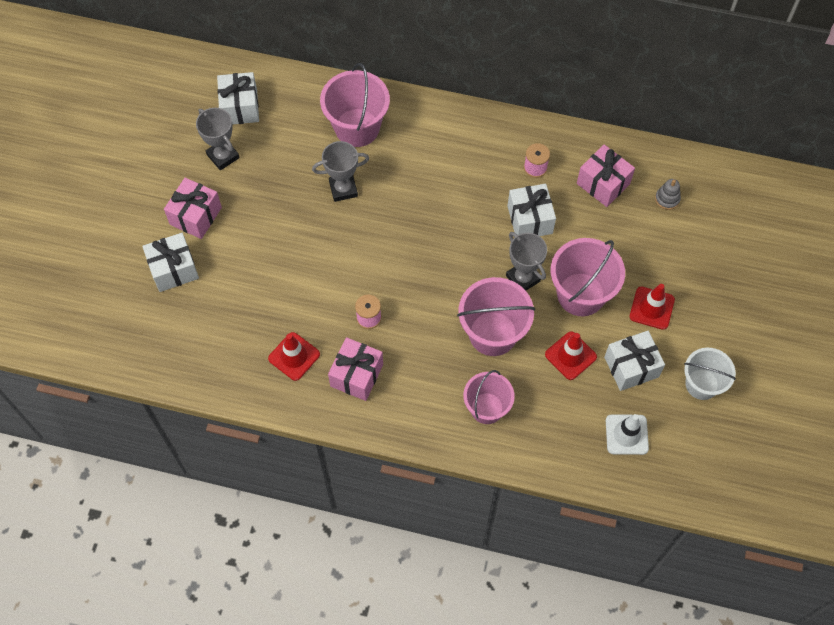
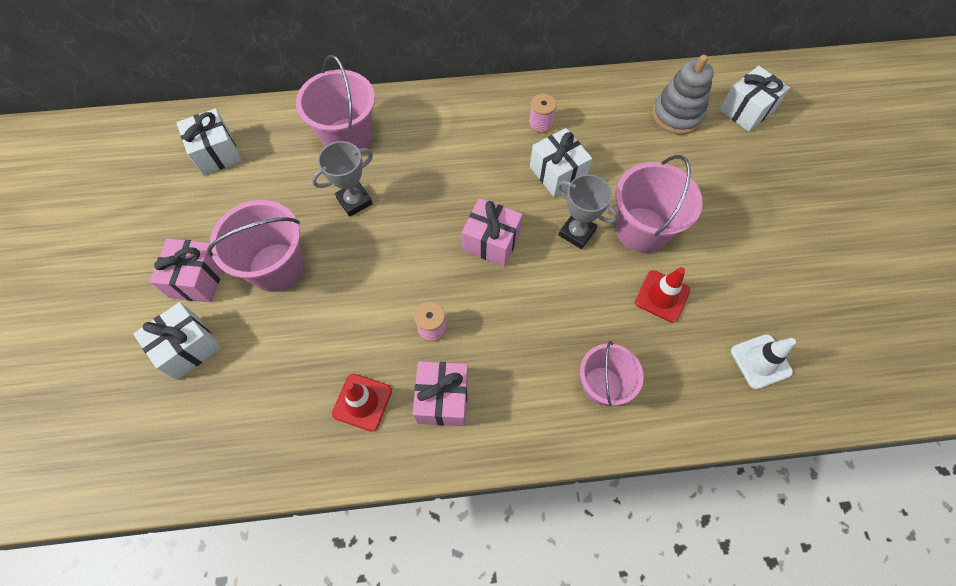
camera: 20 degrees left, 0 degrees up
(223, 156) = (211, 207): grey trophy -> none
(493, 333) = (572, 300): pink bucket -> pink bucket (276, 267)
(603, 184) = (611, 119): pink gift -> pink gift (491, 242)
(631, 367) = (728, 287): white gift -> white gift (746, 110)
(651, 308) = (716, 221): red traffic cone -> none
(667, 199) = (677, 115): grey stacking toy -> grey stacking toy, size x2.01
(701, 384) = (804, 281): white bucket -> none

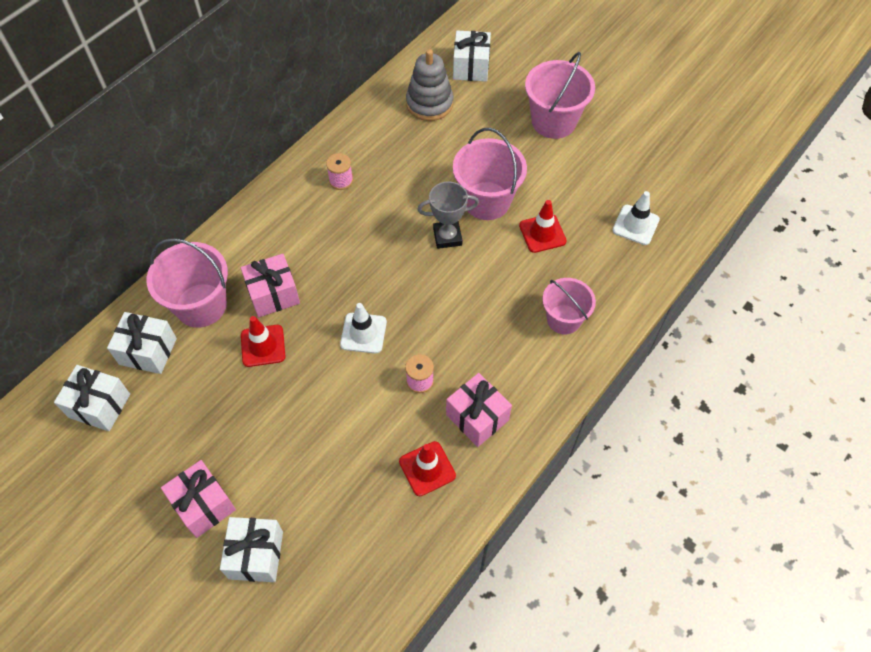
camera: 45 degrees left, 5 degrees down
(276, 267) = (257, 442): pink bucket -> pink bucket (553, 121)
(354, 201) = (263, 346): grey trophy -> red traffic cone
(431, 253) = (363, 333): none -> white traffic cone
(491, 242) = (396, 290): pink gift -> pink gift (273, 294)
(557, 173) = (391, 207): white gift -> white gift (148, 351)

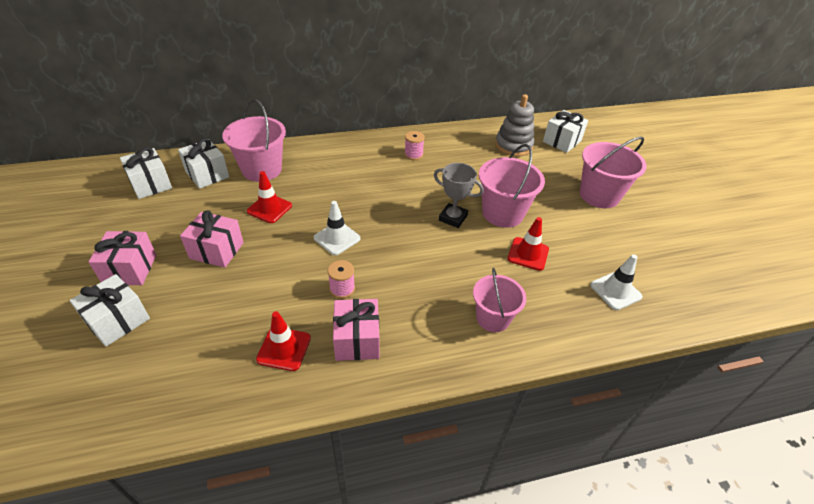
camera: 35 degrees right, 15 degrees down
(273, 294) = (307, 187): pink gift -> pink gift (216, 250)

